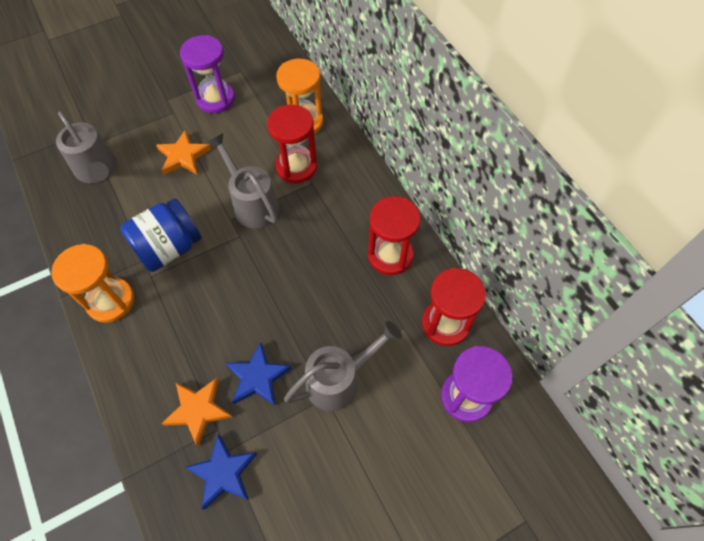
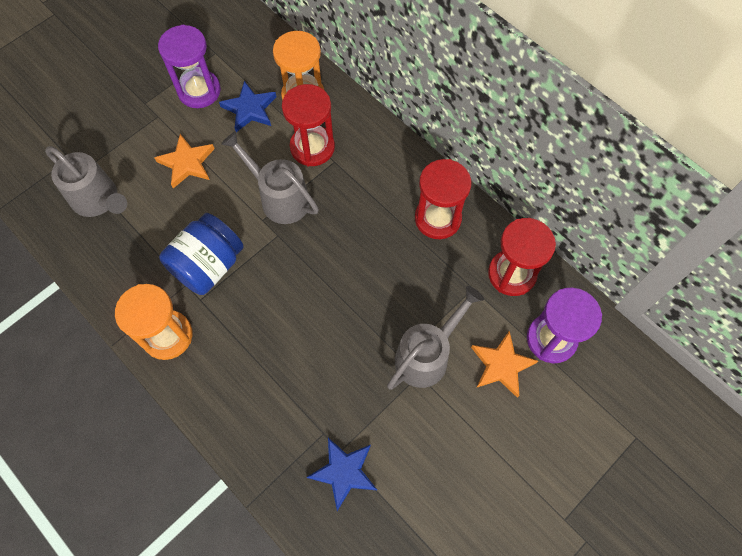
camera: 15 degrees left, 5 degrees up
(198, 410) = (298, 420): orange star -> orange star (501, 365)
(258, 377) = (346, 373): blue star -> blue star (250, 109)

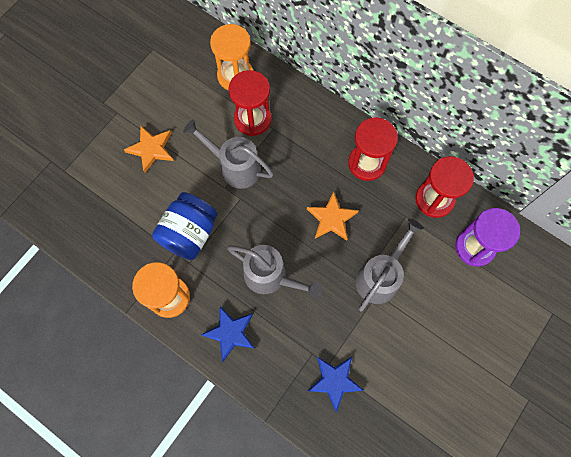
camera: 10 degrees left, 5 degrees up
(99, 200) = (85, 193): grey watering can -> grey watering can (271, 277)
(199, 91) = (147, 85): purple hourglass -> none
(250, 109) = (193, 94): blue star -> blue star (230, 333)
(501, 365) = (440, 275): orange star -> orange star (331, 219)

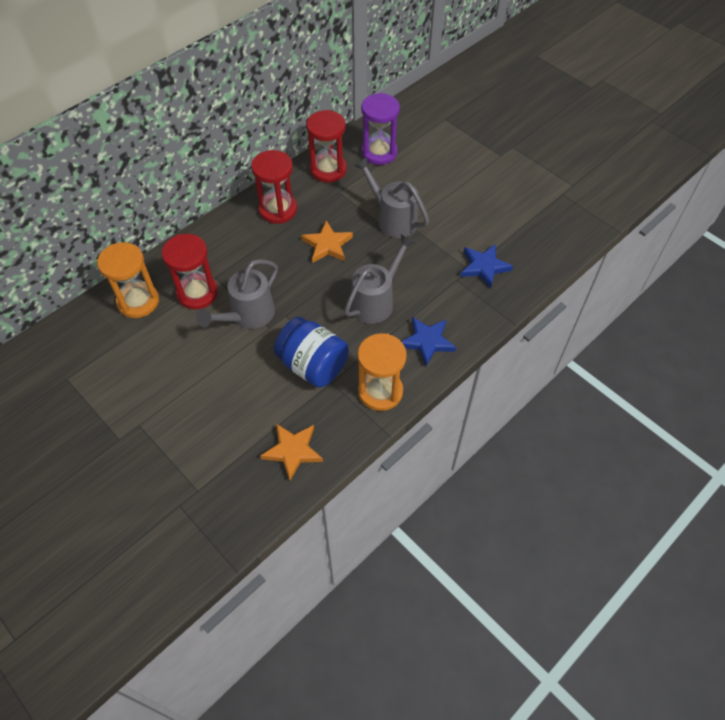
camera: 80 degrees left, 15 degrees down
(151, 149) = (200, 392): orange star -> orange star (293, 451)

